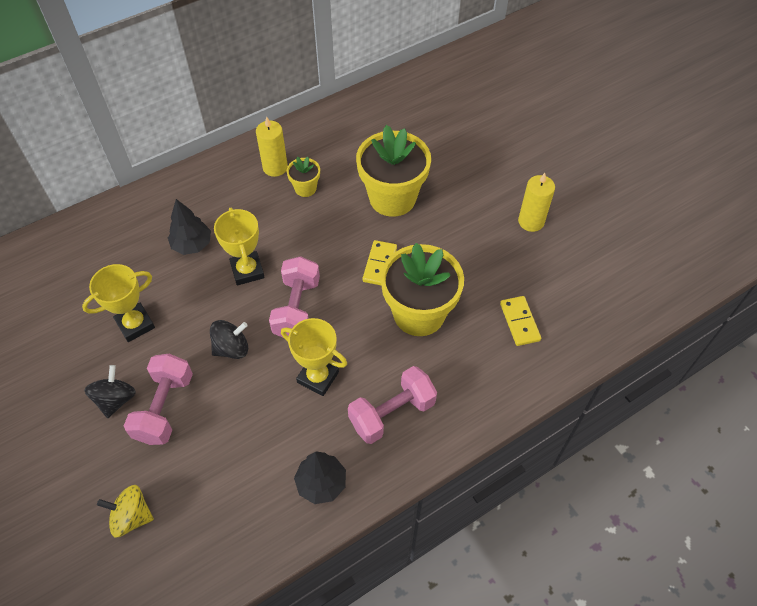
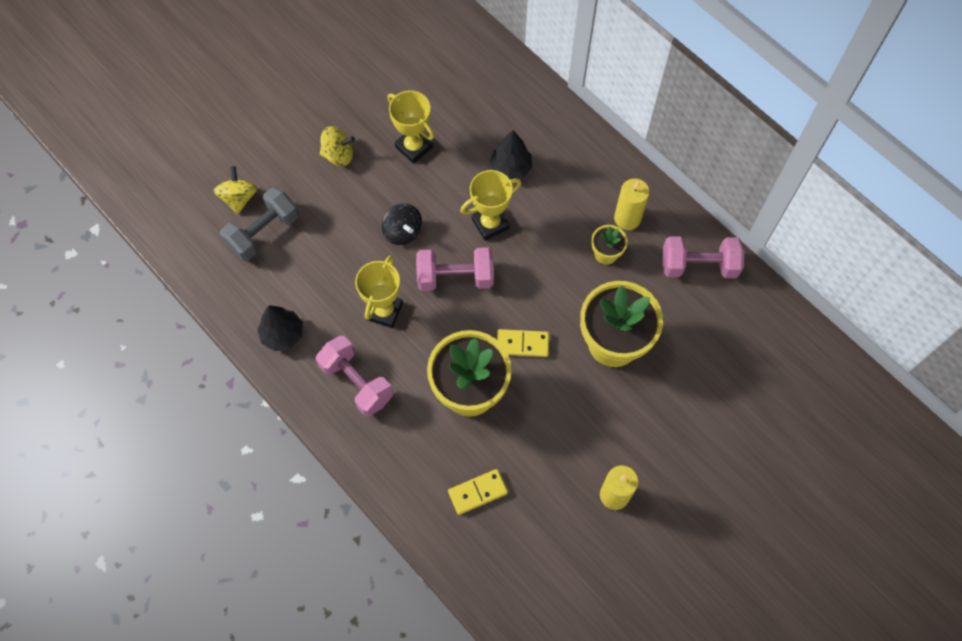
camera: 80 degrees right, 10 degrees up
(116, 399) = (338, 155): black spinning top -> yellow spinning top
(165, 408) = (336, 194): pink dumbbell -> pink dumbbell (698, 266)
(187, 492) = (263, 232): none -> grey dumbbell

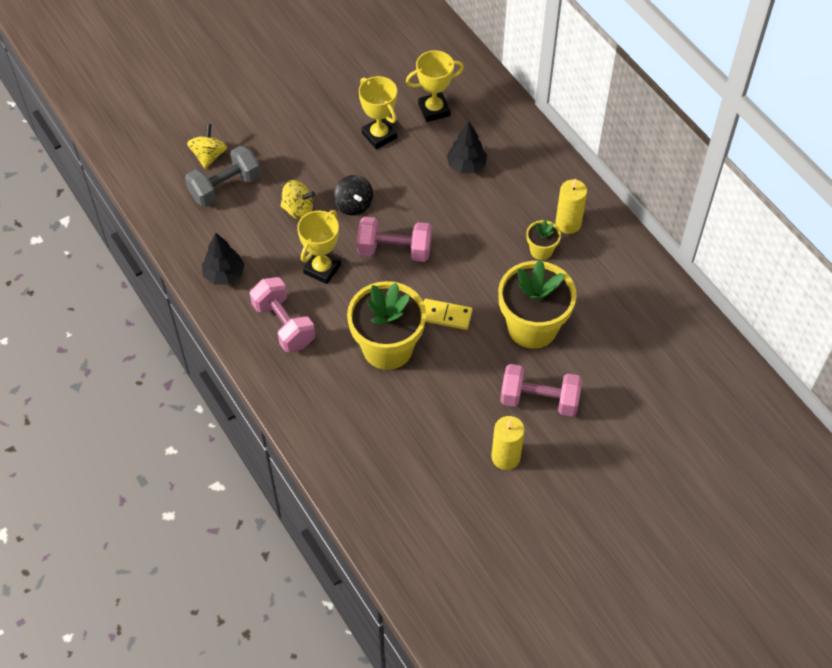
camera: 10 degrees right, 10 degrees down
(338, 155) = (308, 132): yellow spinning top -> yellow spinning top (298, 209)
(478, 492) = (376, 434): yellow domino -> none
(490, 224) = (437, 210): yellow trophy -> yellow trophy (434, 110)
(698, 266) = (628, 273): pink dumbbell -> pink dumbbell (539, 400)

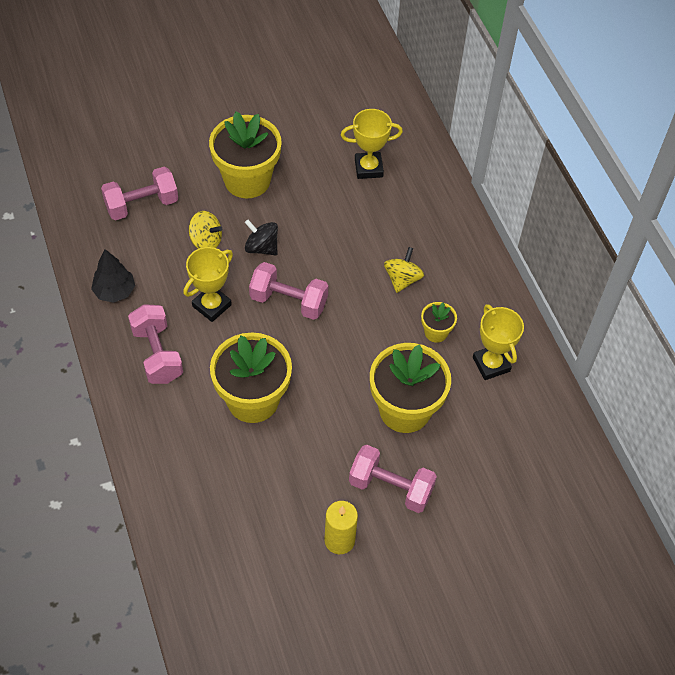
camera: 10 degrees right, 0 degrees up
(209, 156) = (135, 170): yellow spinning top -> yellow spinning top (402, 279)
(225, 187) = (142, 205): grey dumbbell -> pink dumbbell
(320, 144) = (247, 180): none -> yellow flower pot
(353, 205) = (261, 247): black spinning top -> black spinning top turned 135 degrees clockwise
(379, 135) = (307, 183): yellow trophy -> yellow trophy (491, 364)
(445, 316) = (320, 379): yellow domino -> none
(466, 165) = (384, 230): black tree -> none
(568, 223) = (471, 310): yellow candle -> none

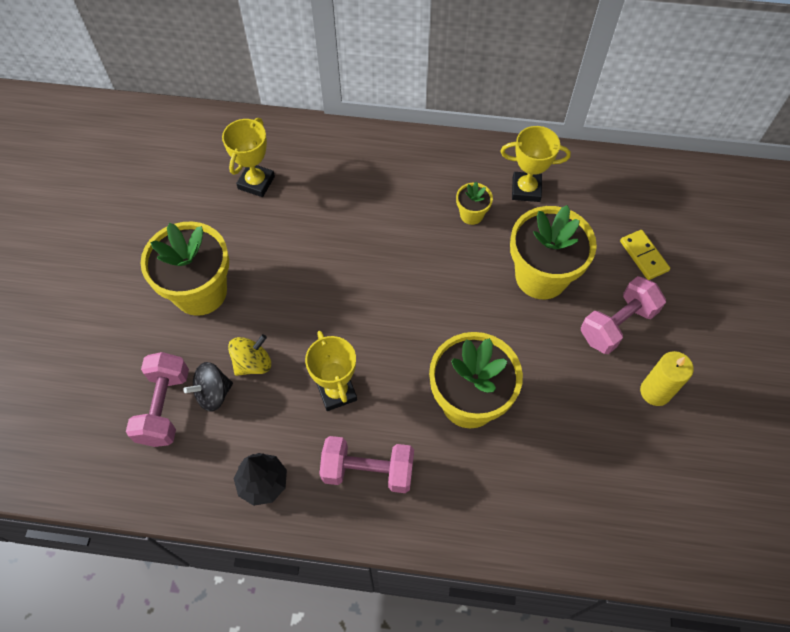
camera: 60 degrees left, 5 degrees up
(261, 247) = (292, 315): black spinning top -> black spinning top (213, 393)
(288, 301) = (371, 319): pink dumbbell -> none
(402, 279) = (400, 214): yellow spinning top -> none
(478, 486) = (644, 256): none -> yellow domino

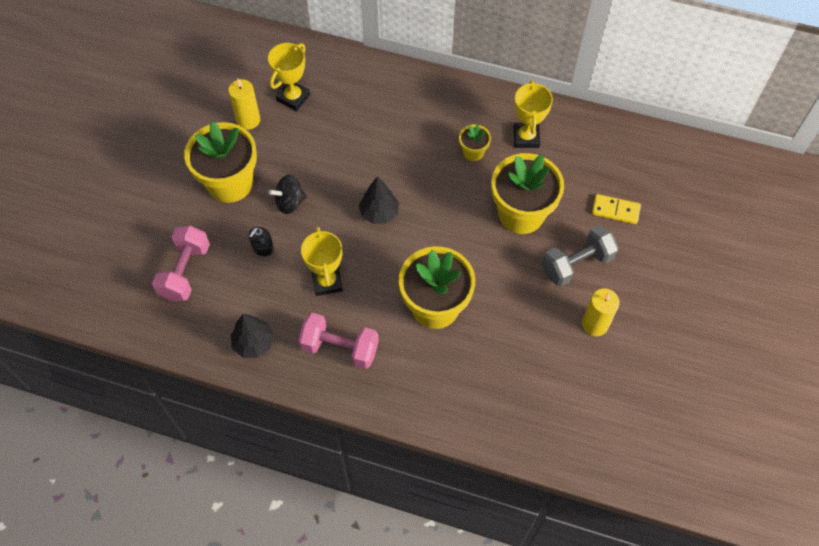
camera: 10 degrees right, 0 degrees up
(209, 215) = (248, 120): none -> yellow candle
(213, 393) = (226, 267): black spinning top -> black spinning top (290, 202)
(253, 363) = (263, 248): yellow spinning top -> black soap dispenser
(380, 300) = (379, 213): none -> black tree
(526, 189) = (526, 137): yellow trophy -> yellow trophy turned 75 degrees clockwise
(617, 324) = (577, 264): pink dumbbell -> grey dumbbell
(644, 256) = (615, 210): yellow domino -> yellow domino turned 60 degrees counterclockwise

